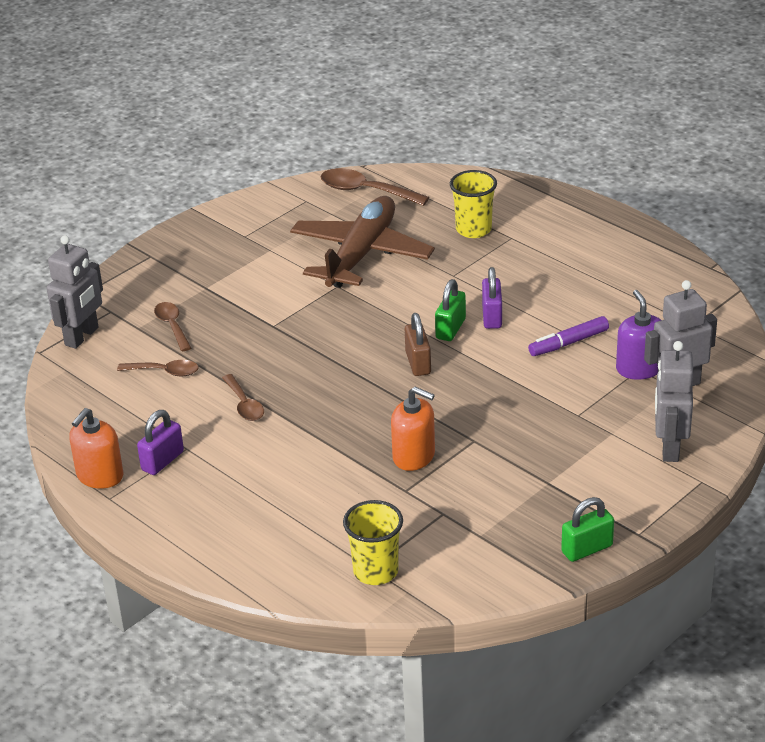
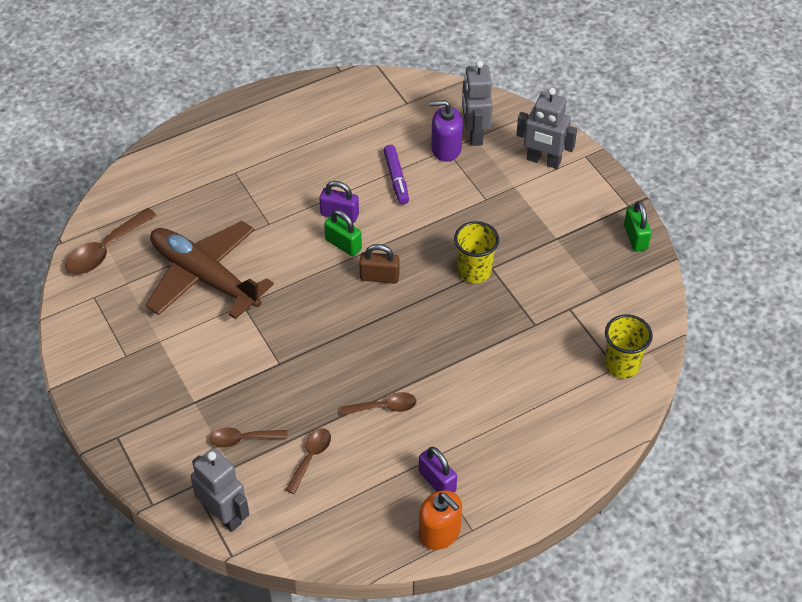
camera: 75 degrees left, 15 degrees up
(414, 456) = (496, 309): orange soap dispenser -> none
(473, 229) = (209, 193): yellow cup -> yellow cup (474, 271)

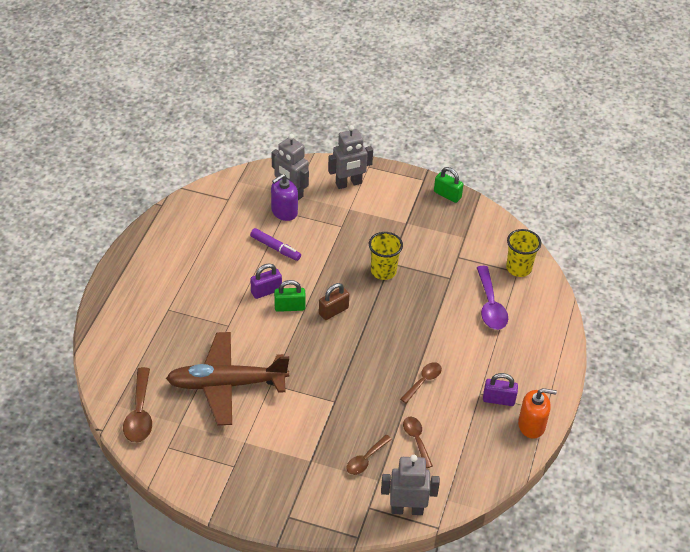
camera: 45 degrees left, 5 degrees down
(543, 382) = (490, 305): none -> purple spoon

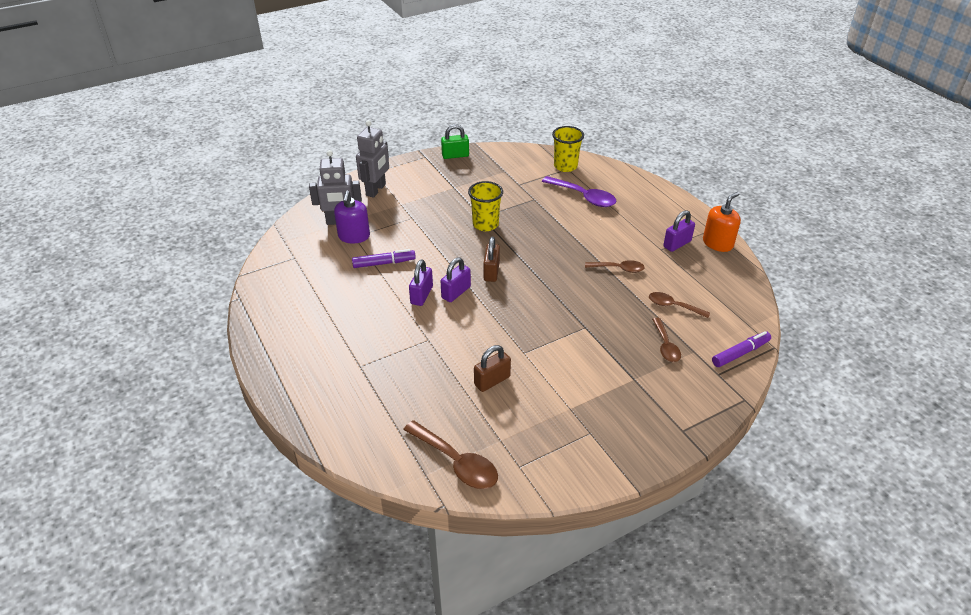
camera: 45 degrees left, 5 degrees down
(226, 384) = (492, 381): brown plane -> brown padlock
(289, 307) = (456, 292): green padlock -> purple padlock
(407, 509) = (740, 353): grey robot -> purple marker
(423, 381) = (618, 269): brown spoon -> brown spoon turned 105 degrees clockwise

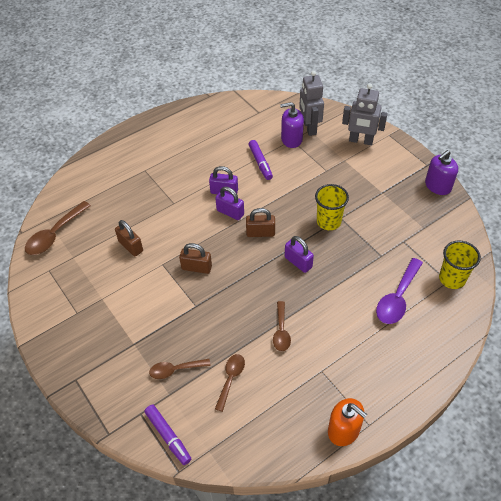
camera: 85 degrees right, 10 degrees up
(455, 155) = (437, 186): green padlock -> purple soap dispenser
(533, 324) = (196, 267): none -> brown padlock
(677, 244) = (333, 387): purple padlock -> purple padlock (298, 262)

